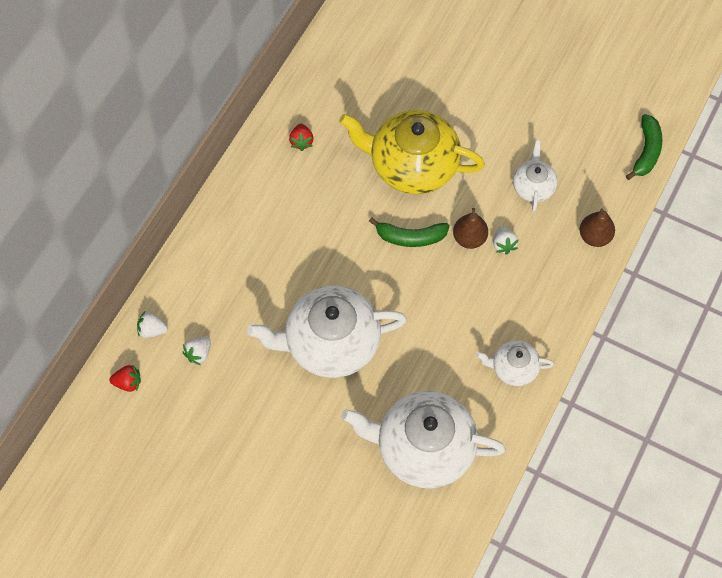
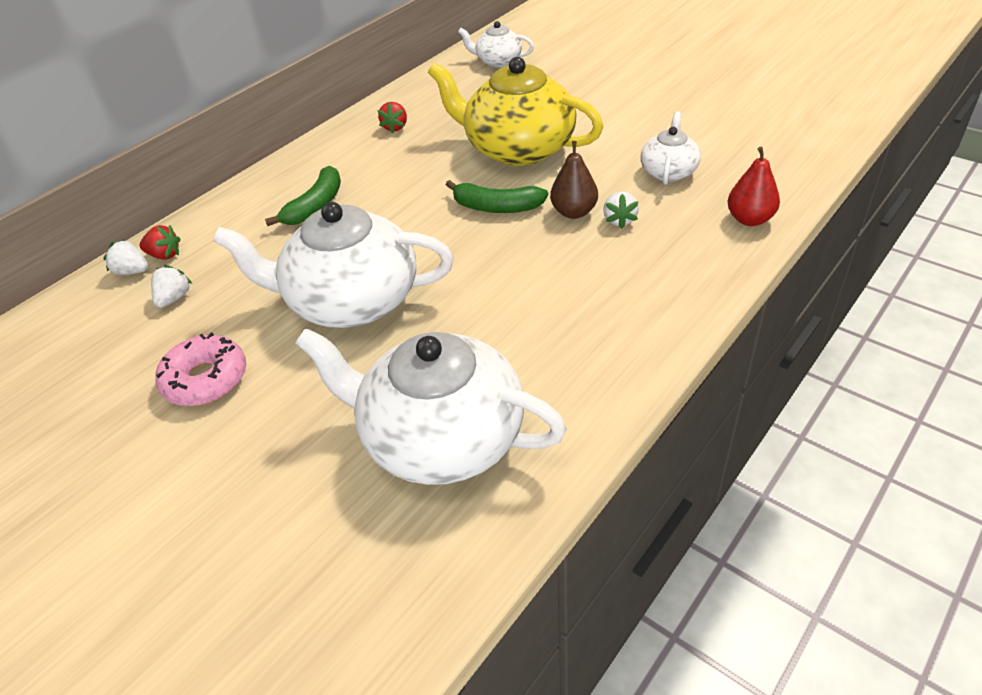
camera: 15 degrees right, 20 degrees down
(128, 383) = (67, 320): red strawberry -> red strawberry (165, 255)
(199, 353) = (174, 298): white strawberry -> white strawberry turned 150 degrees clockwise
(256, 422) = (206, 379): none -> pink donut
(513, 368) = (609, 350): white teapot -> white teapot (498, 61)
(594, 236) = (749, 219): brown pear -> red pear
(646, 151) = (824, 148): green banana -> green banana (315, 206)

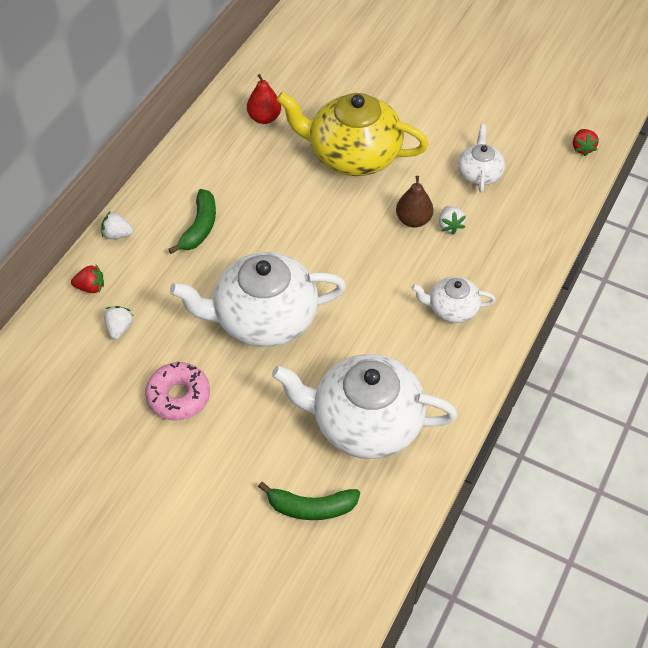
camera: 15 degrees left, 10 degrees up
(132, 271) = (70, 306): white strawberry -> white strawberry (117, 234)
(395, 127) = (238, 134): red strawberry -> red strawberry (582, 148)
(496, 207) = (351, 219): green banana -> green banana (311, 507)
(498, 61) = (308, 47): white teapot -> white teapot (452, 308)
(749, 219) = (546, 218): red pear -> red pear (264, 118)

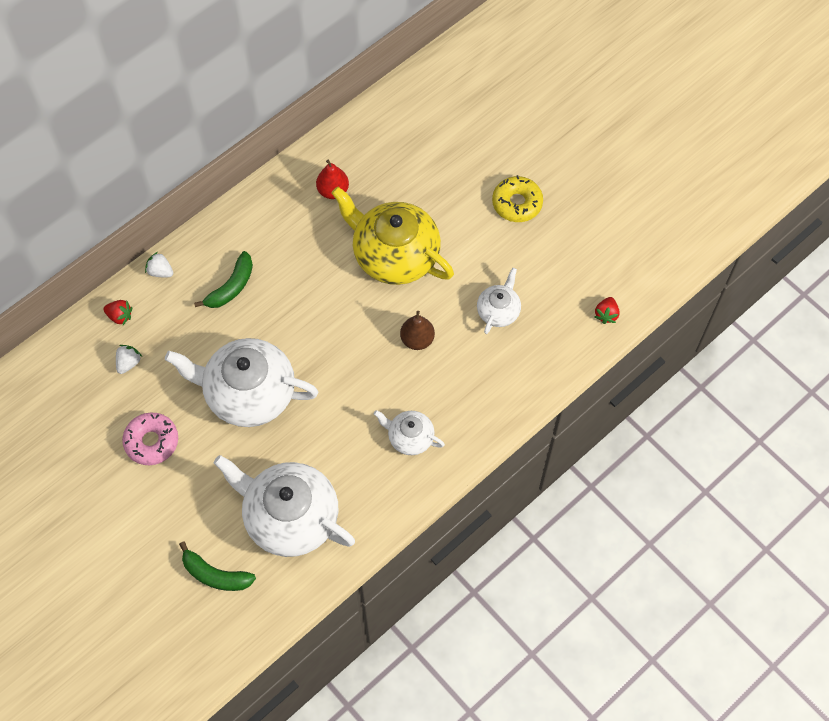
camera: 20 degrees right, 10 degrees up
(448, 82) = (517, 203): none -> yellow donut
(450, 226) = (446, 356): white strawberry -> none

